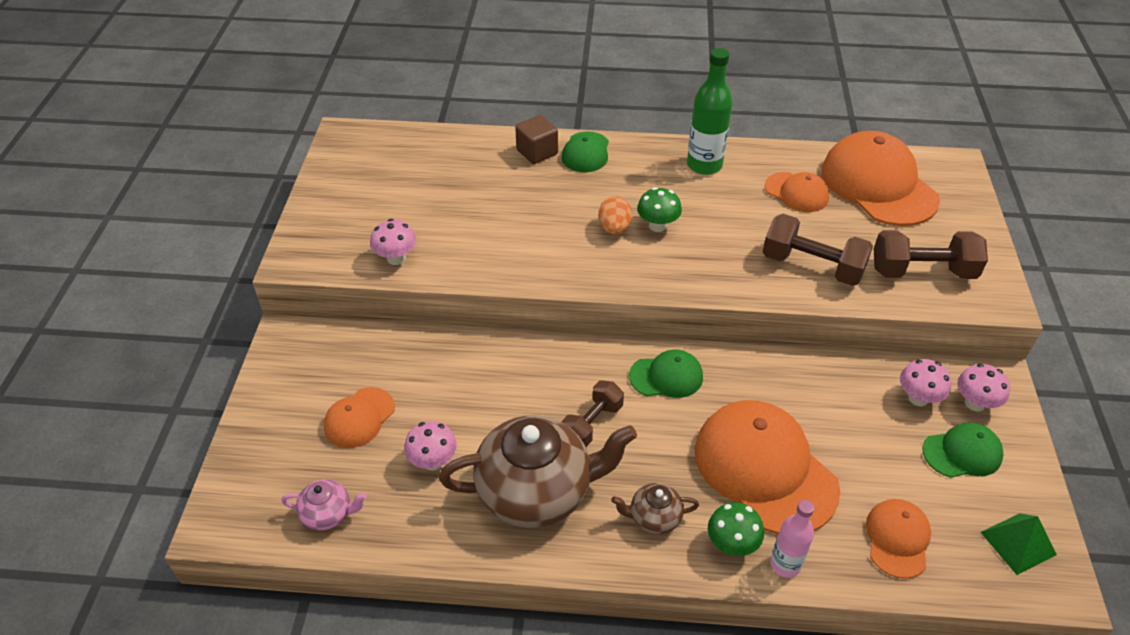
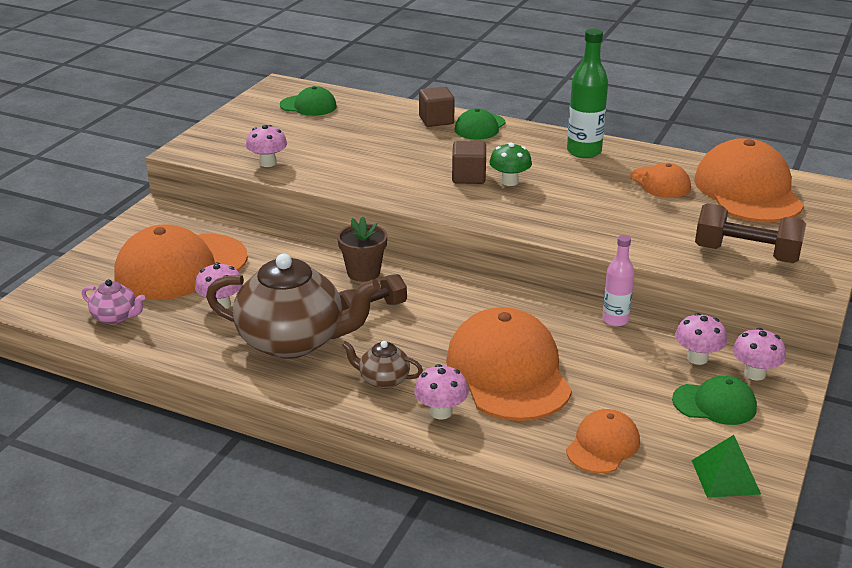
camera: 20 degrees right, 15 degrees down
(359, 418) = (181, 267): orange cap -> orange cap, size x1.94
(555, 372) = (363, 272): none -> brown flower pot
(614, 228) = (468, 177): orange egg -> brown cube
(666, 376) = (461, 295): green cap -> green cap (308, 106)
(732, 544) = (441, 412): green mushroom -> pink mushroom
(785, 564) = (480, 436): pink bottle -> pink bottle (615, 320)
(812, 266) = (637, 231): brown dumbbell -> none

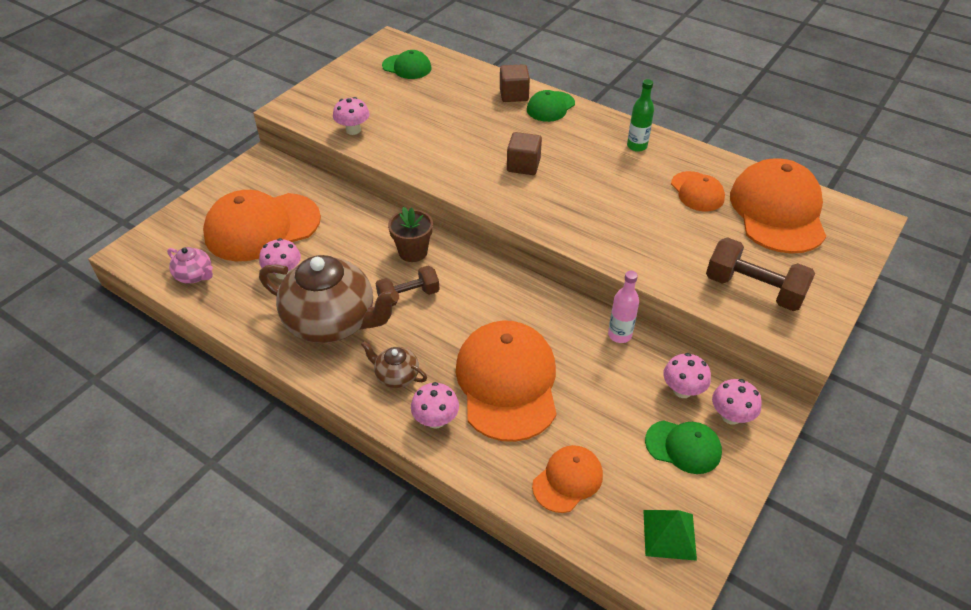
camera: 10 degrees right, 15 degrees up
(509, 182) = (558, 175): green mushroom -> none
(584, 152) = (637, 146): green bottle -> green bottle, size x0.64

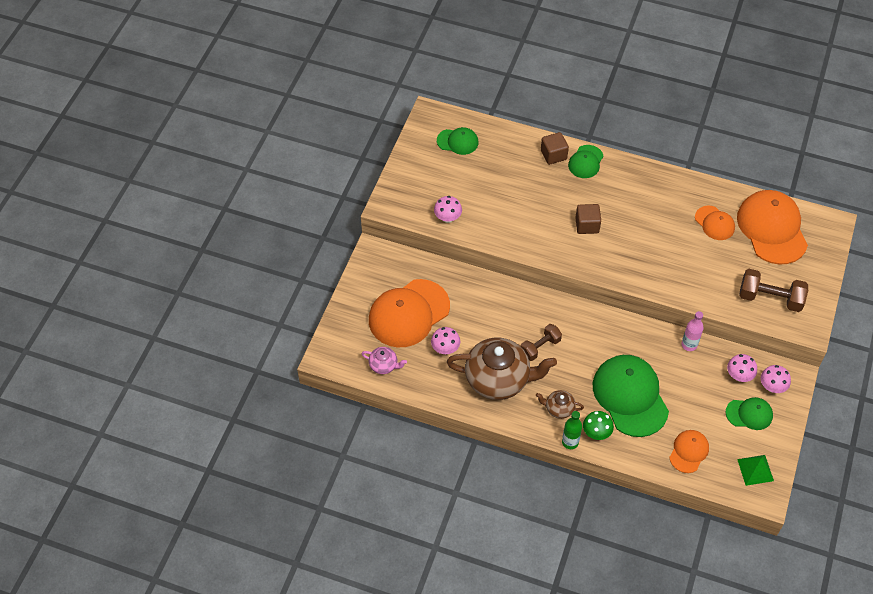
camera: 15 degrees left, 10 degrees up
(413, 252) = (527, 310): brown flower pot -> none
(436, 420) = (596, 433): pink mushroom -> green mushroom
(507, 382) = (630, 396): orange cap -> green cap
(637, 146) = (661, 189): green bottle -> green bottle (570, 442)

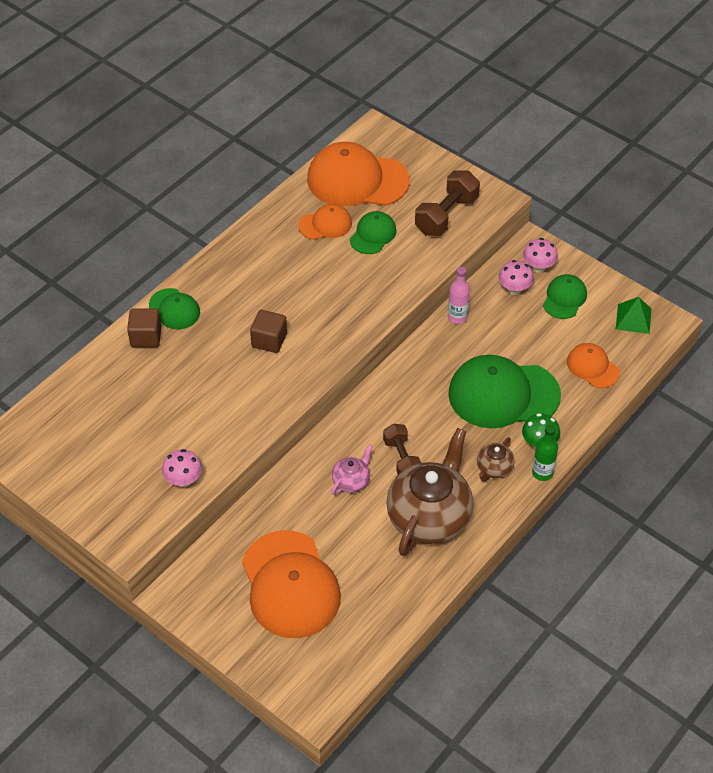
camera: 70 degrees left, 5 degrees down
(384, 365) = (358, 638): pink teapot -> pink teapot (351, 481)
(445, 349) = (362, 560): pink mushroom -> none
(457, 141) = (66, 430): green cap -> green cap (373, 235)

